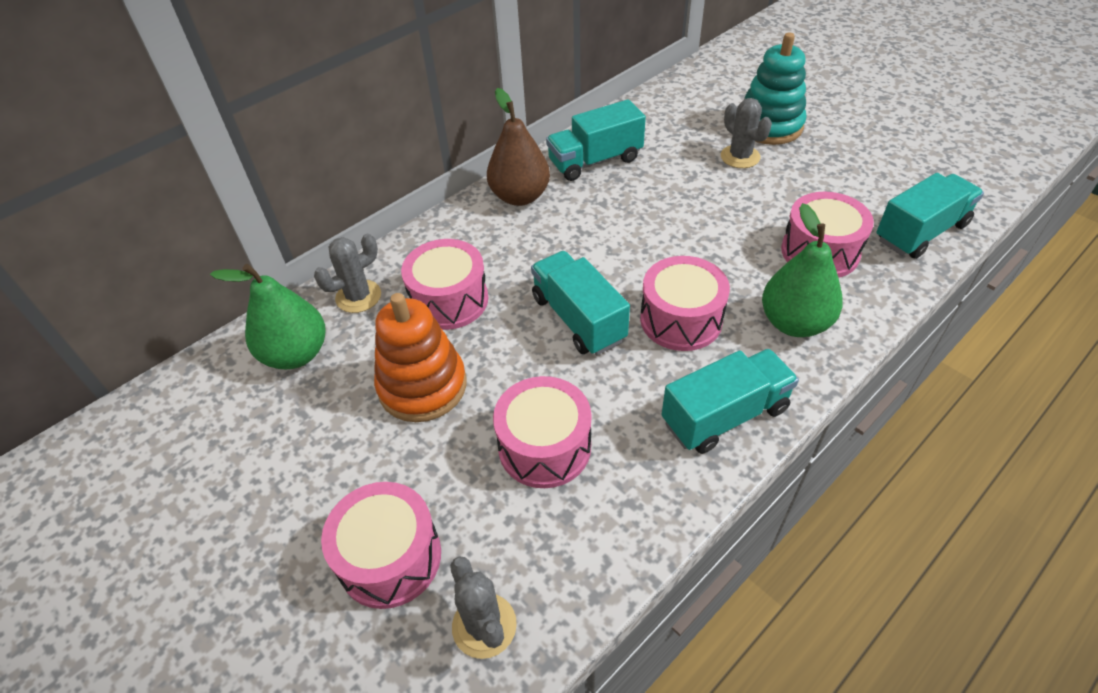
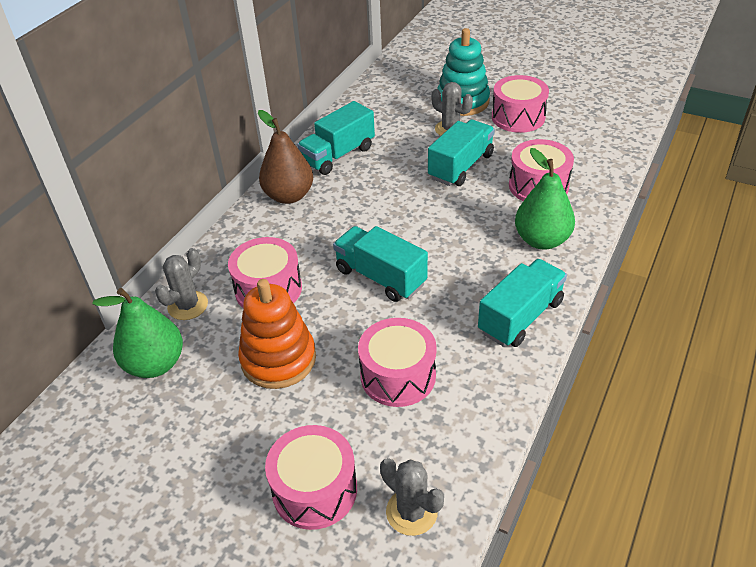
camera: 20 degrees left, 5 degrees down
(681, 319) = (459, 258): pink drum -> pink drum (518, 117)
(921, 232) = (602, 156): turquoise truck -> turquoise truck (461, 166)

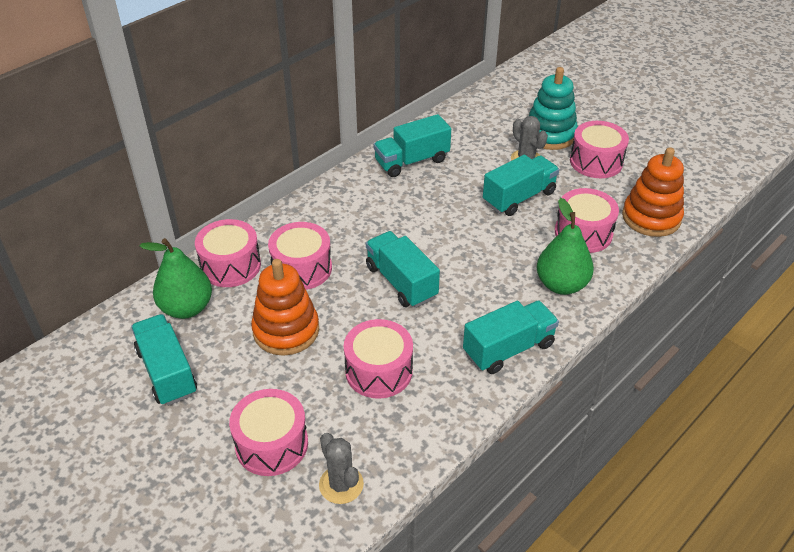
camera: 15 degrees right, 0 degrees up
(160, 442) = (167, 372): none -> turquoise truck
(188, 305) = (230, 266): grey cactus -> pink drum
(289, 196) = (353, 189): brown pear -> none
(594, 157) = (651, 217): none -> orange stacking toy

